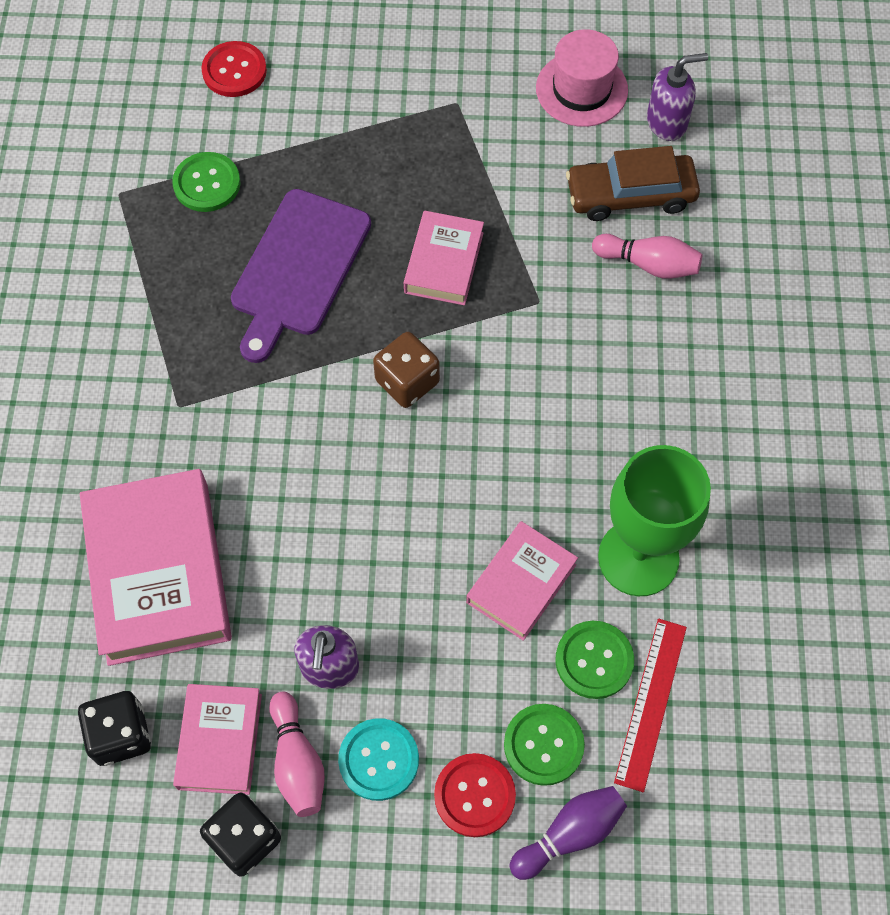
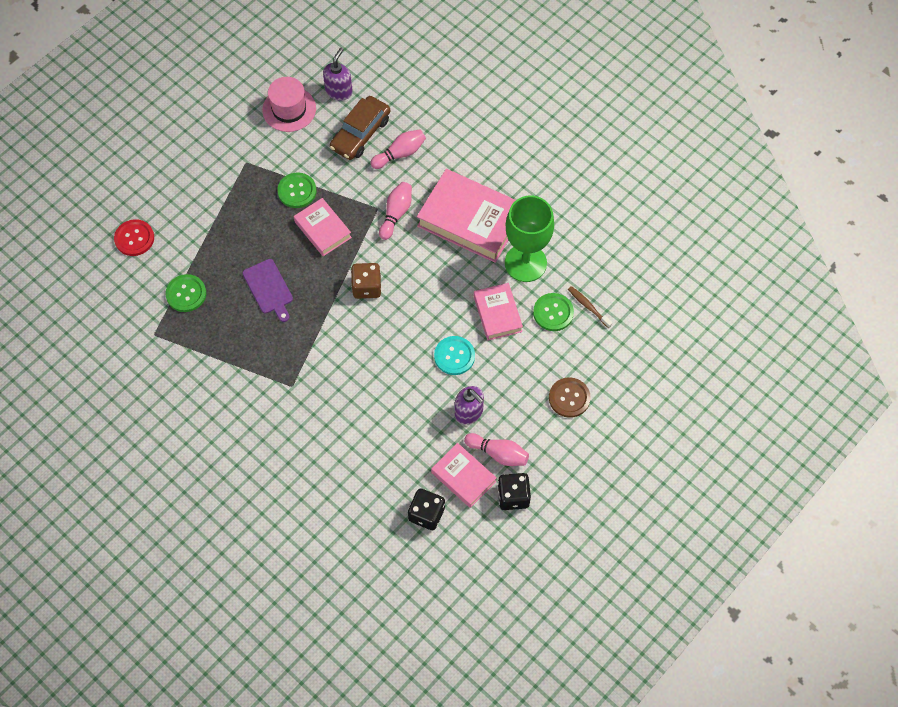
camera: 50 degrees left, 0 degrees up
(159, 572) = (365, 449): pink book -> pink book (470, 220)
(298, 268) = (268, 288): purple cutting board -> purple cutting board, size x0.62
(378, 760) = (524, 422): turquoise button -> turquoise button (454, 356)
(474, 795) = (569, 398): red button -> brown button
(543, 745) = (571, 357): green button -> green button (297, 191)
(552, 330) = (396, 214): none -> pink bowling pin
(570, 834) = (613, 375): purple bowling pin -> none
(651, 703) = (588, 306): red ruler -> brown toothbrush

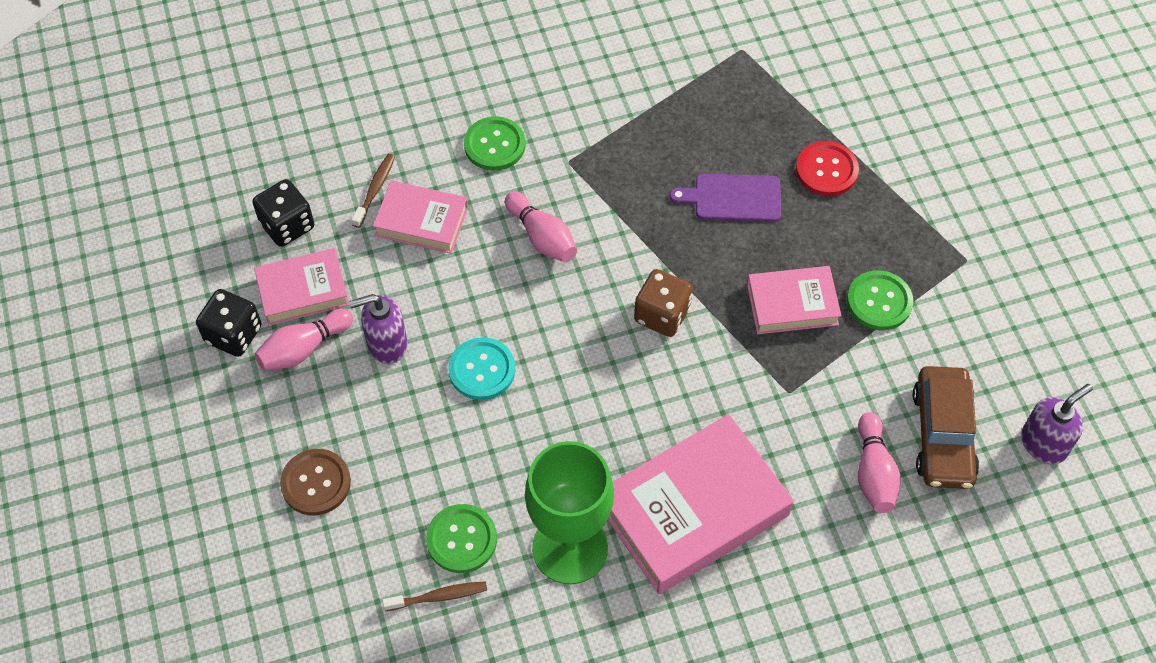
camera: 120 degrees right, 5 degrees down
(134, 238) = (905, 82): red button -> red button (826, 170)
(186, 294) = (782, 105): green button -> green button (494, 145)
(289, 109) = (1040, 358): pink hat -> none
(339, 91) = (1044, 443): purple soap dispenser -> purple soap dispenser turned 90 degrees counterclockwise
(360, 133) = (942, 435): brown car -> brown car turned 150 degrees counterclockwise
(373, 480) = (375, 189): none -> brown toothbrush
(396, 214) = (764, 412): pink bowling pin -> pink bowling pin (542, 237)
(497, 314) = (510, 461): pink book -> pink book (421, 221)

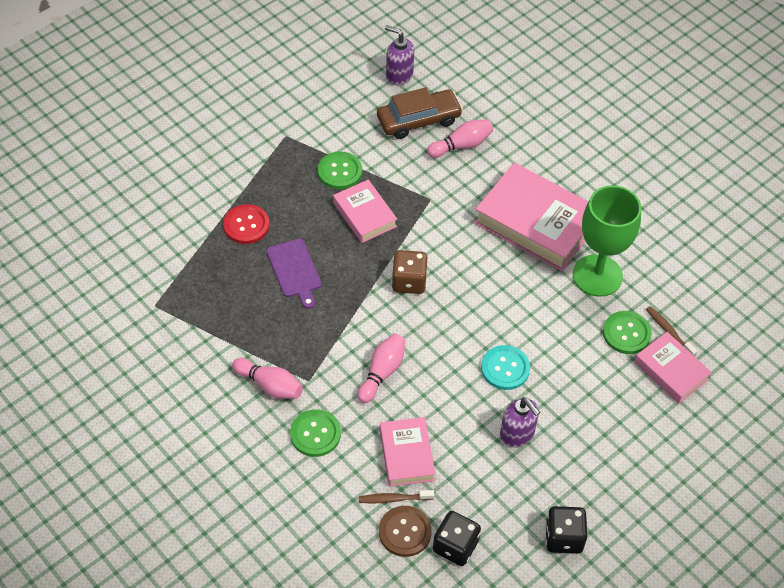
camera: 115 degrees left, 5 degrees down
(303, 291) = (504, 508): pink book -> pink book (671, 371)
(303, 348) = (549, 485): pink bowling pin -> pink bowling pin (270, 385)
(316, 483) = (640, 431): brown button -> brown button (405, 532)

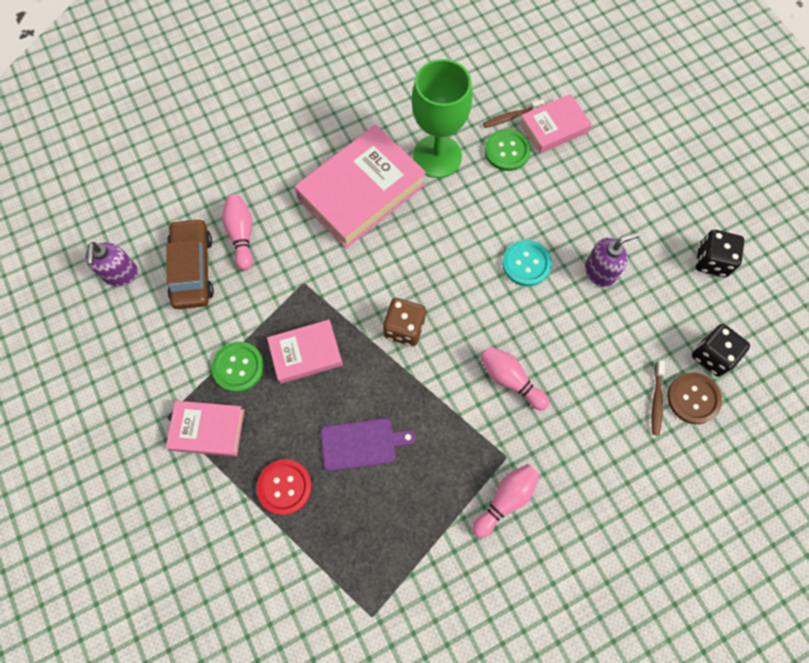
camera: 75 degrees left, 15 degrees up
(315, 434) = (572, 463): green button -> none
(399, 75) = (120, 274): purple soap dispenser -> purple soap dispenser turned 45 degrees counterclockwise
(406, 455) = (609, 377): pink book -> pink book (207, 430)

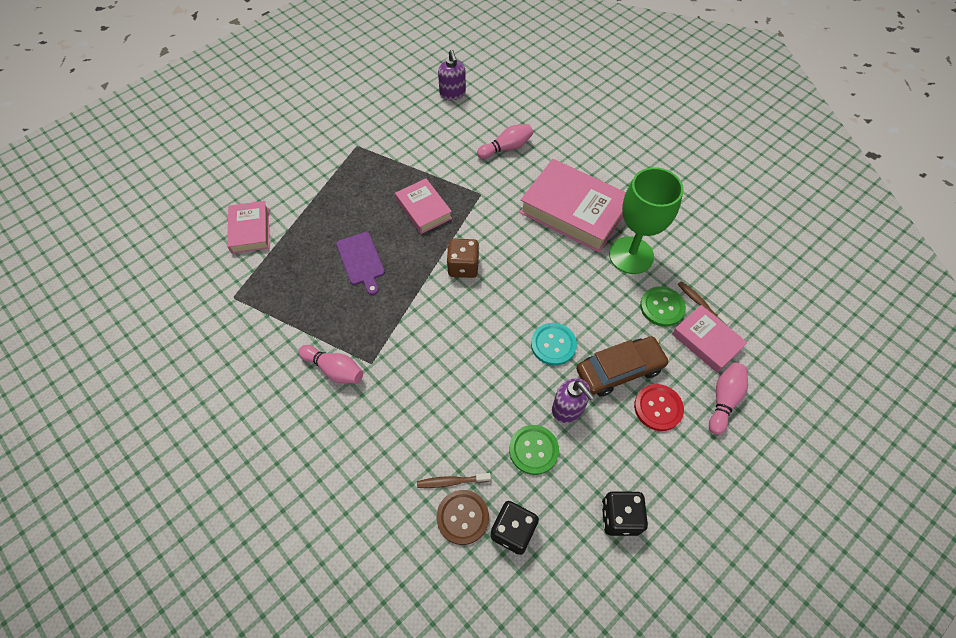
camera: 75 degrees right, 10 degrees down
(120, 274) = (452, 94): purple soap dispenser -> purple soap dispenser turned 90 degrees counterclockwise
(192, 269) = (469, 129): brown car -> brown car (619, 370)
(207, 430) = (352, 169): pink book -> pink book (250, 230)
(238, 367) = (402, 173): green button -> green button (533, 450)
(284, 487) = (319, 222): red button -> red button (658, 408)
(510, 380) = (439, 353): pink bowling pin -> pink bowling pin (723, 400)

